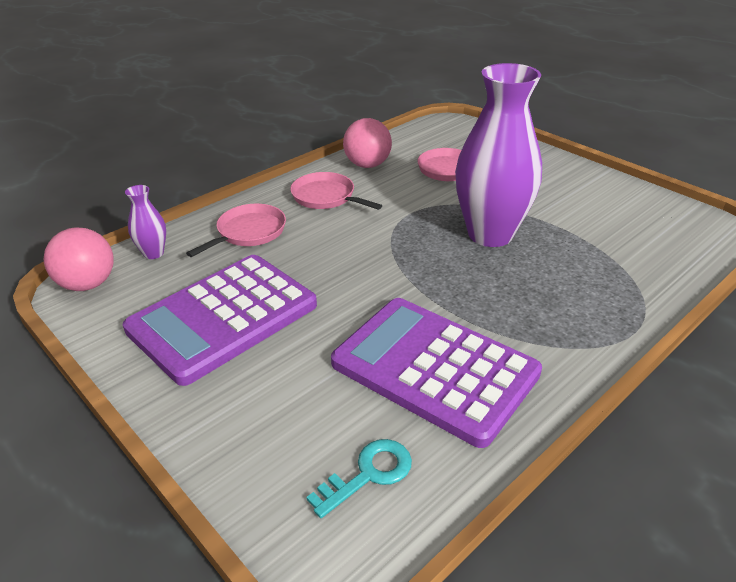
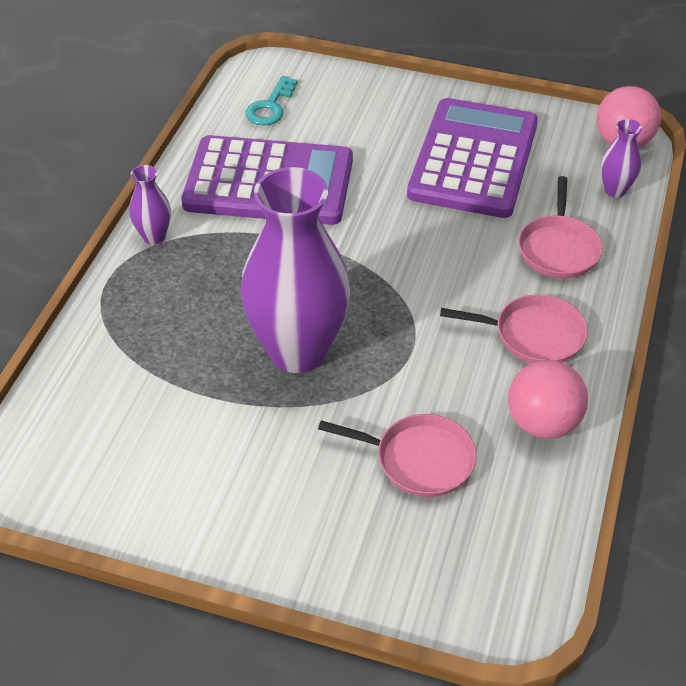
camera: 150 degrees right, 10 degrees up
(580, 355) = (154, 236): none -> purple vase

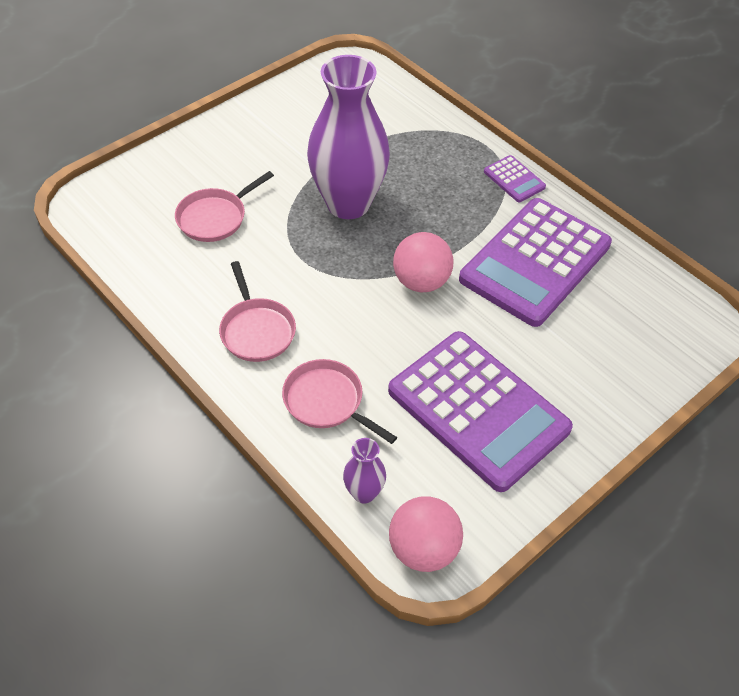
camera: 120 degrees right, 5 degrees up
(154, 236) = (514, 179): purple vase -> purple calculator
(270, 106) = (641, 306): turquoise key -> none
(534, 335) = (257, 330): pink pan -> pink pan turned 60 degrees counterclockwise
(542, 423) = (184, 290): pink ball -> pink ball (421, 282)

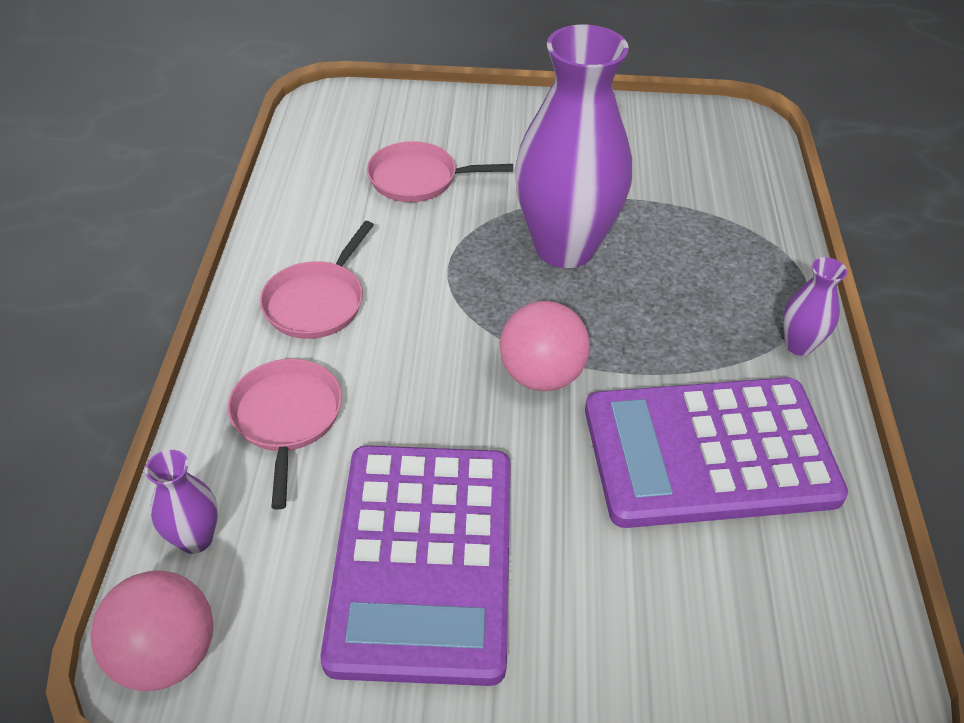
camera: 45 degrees right, 5 degrees down
(514, 179) = (799, 345): purple calculator -> purple vase

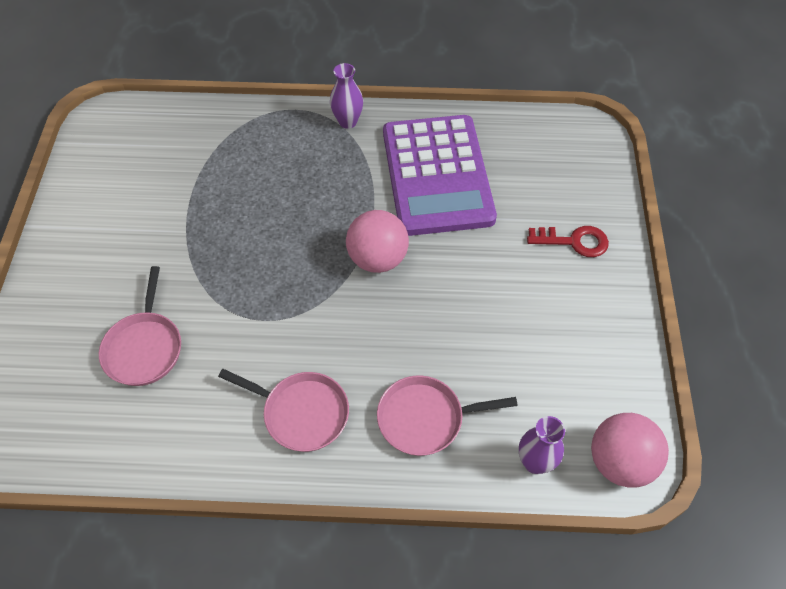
camera: 90 degrees left, 10 degrees up
(423, 559) = (531, 322): purple calculator -> none
(565, 247) = (245, 241): purple vase -> none
(587, 647) = (574, 241): none -> red key

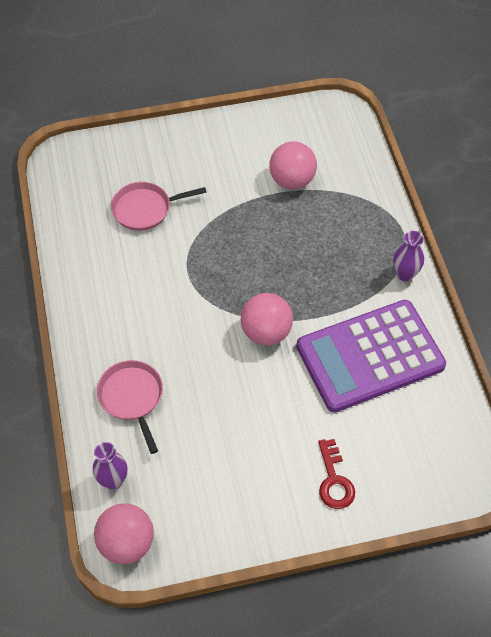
camera: 75 degrees right, 0 degrees up
(178, 185) = (292, 180): none -> pink ball
(302, 413) = (118, 317): pink pan -> none

